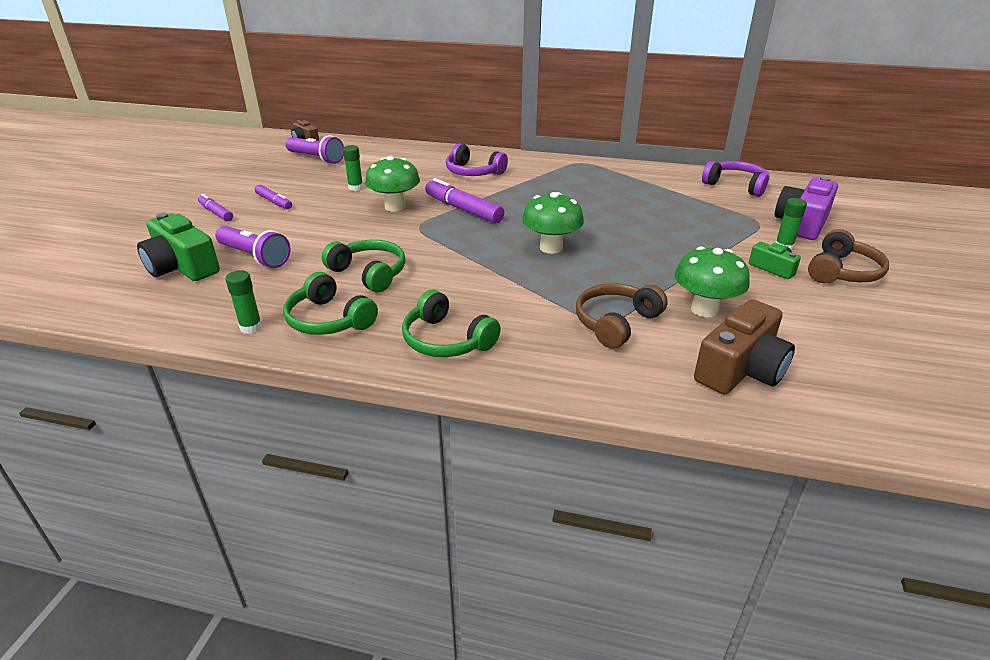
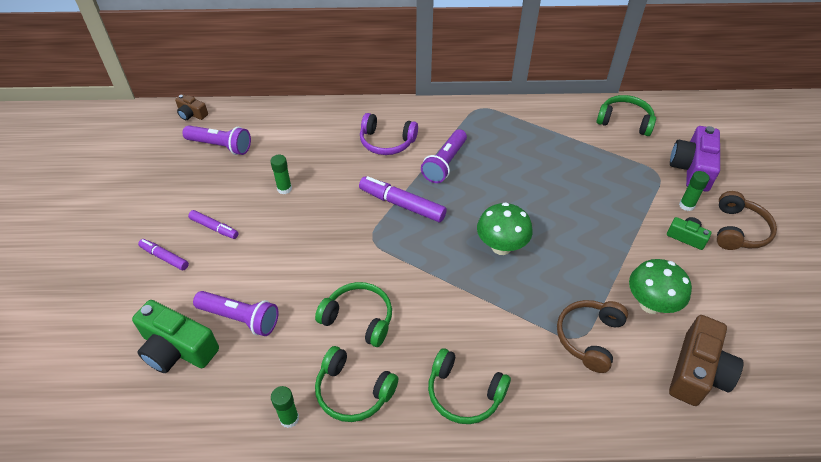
camera: 15 degrees left, 15 degrees up
(395, 207) = (336, 213): green mushroom -> none
(524, 190) = (445, 163): none -> purple flashlight
(736, 186) = (624, 121): purple headphones -> green headphones

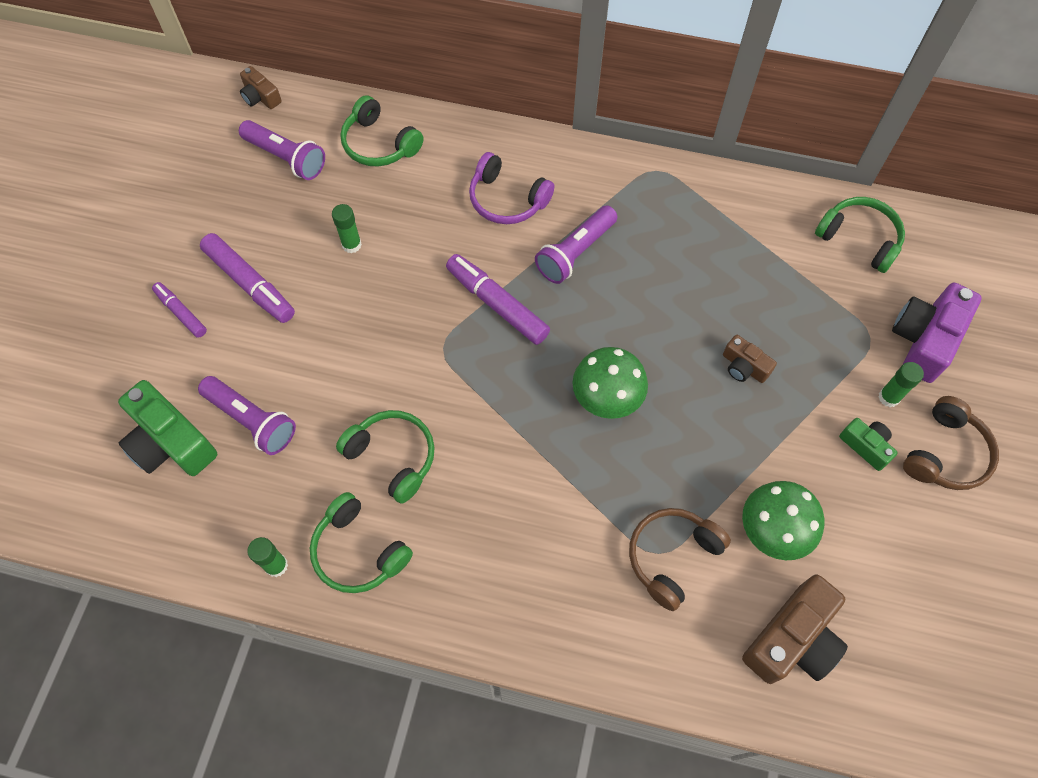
camera: 15 degrees right, 15 degrees up
(214, 228) = (250, 284): purple marker -> purple marker, size x1.68
(464, 393) = (489, 589): green headphones -> green headphones (379, 144)
(585, 207) = (744, 367): none -> brown camera

